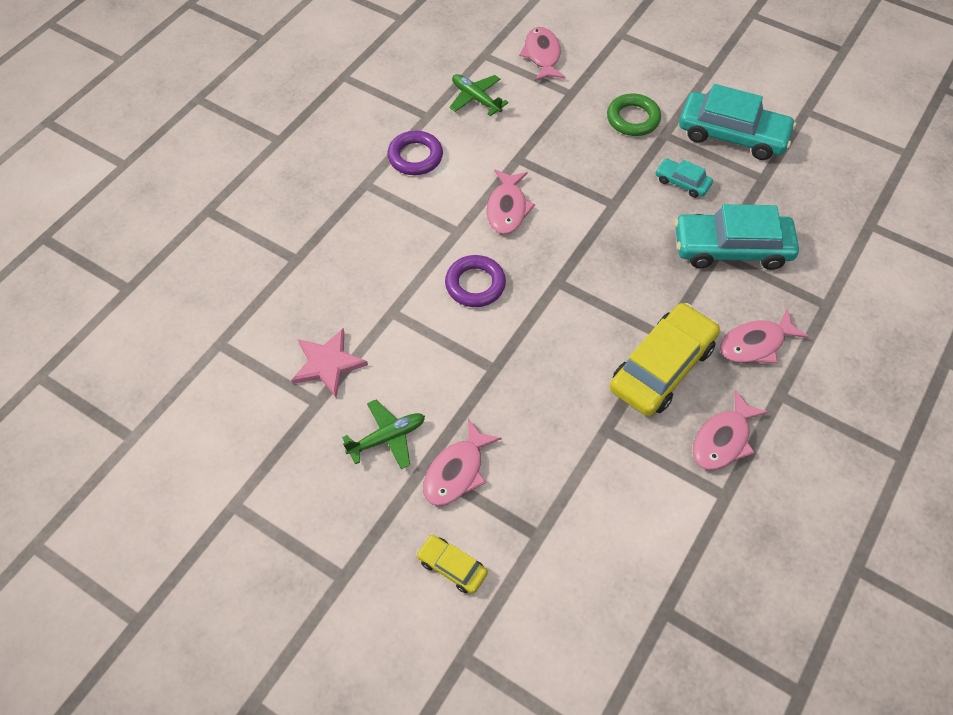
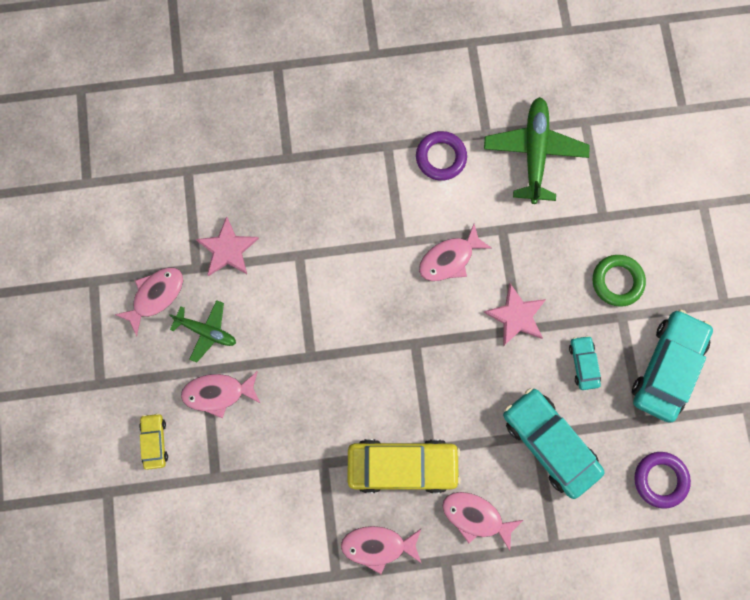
camera: 50 degrees right, 20 degrees up
(475, 284) = (366, 290): purple ring -> purple ring (660, 479)
(476, 98) = (534, 152): green plane -> green plane, size x1.68
(542, 55) = (623, 164): pink fish -> pink fish (155, 296)
(600, 198) = (516, 316): none -> pink star
(732, 135) = (667, 367): turquoise car -> turquoise car turned 135 degrees counterclockwise

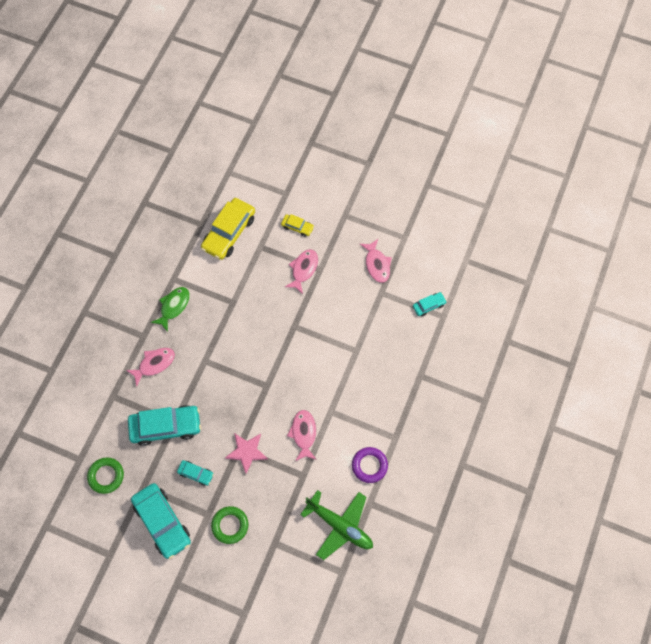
camera: 120 degrees right, 10 degrees down
(181, 196) = (429, 305): none -> turquoise car
(207, 331) = (341, 280): green plane -> none
(227, 249) = (382, 314): pink star -> none
(378, 545) = (173, 307): pink fish -> green fish
(402, 465) = (205, 341): yellow car -> yellow car (229, 232)
(660, 479) = (106, 476): purple ring -> green ring

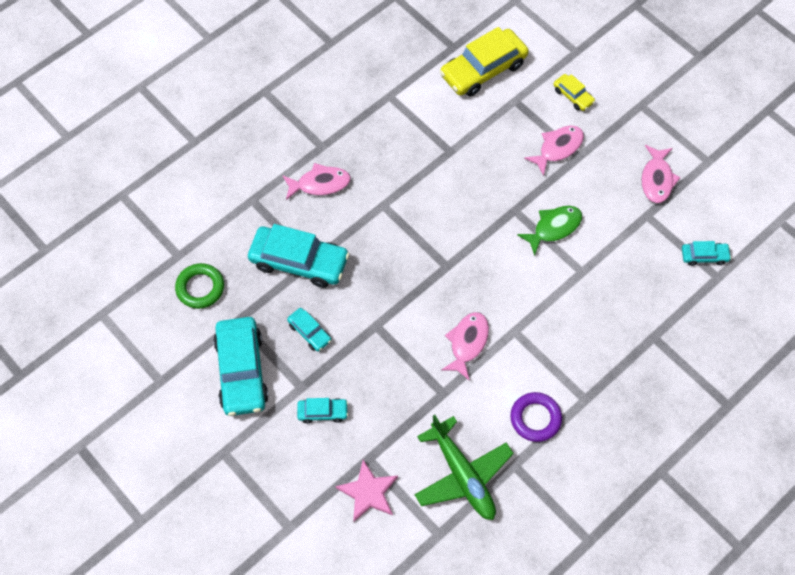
camera: 25 degrees right, 5 degrees down
(173, 307) = (374, 128): green fish -> green fish (554, 228)
(230, 525) = (322, 412): green ring -> turquoise car
(247, 452) = (385, 334): pink star -> pink star (368, 492)

